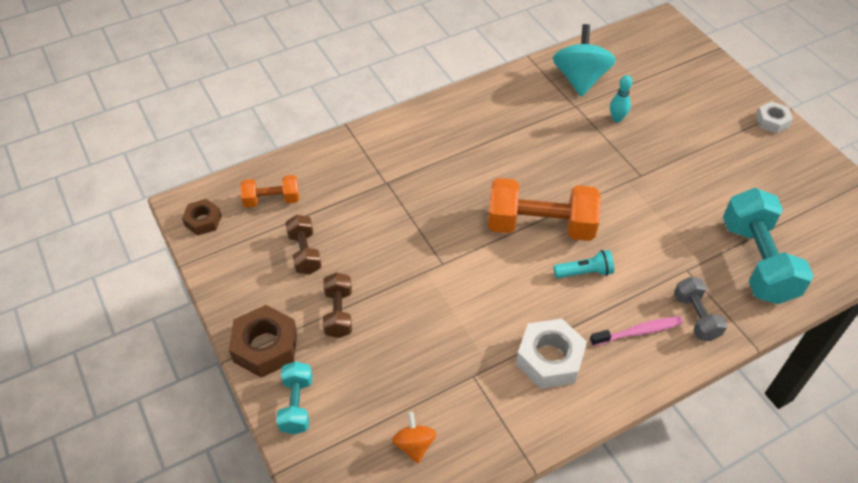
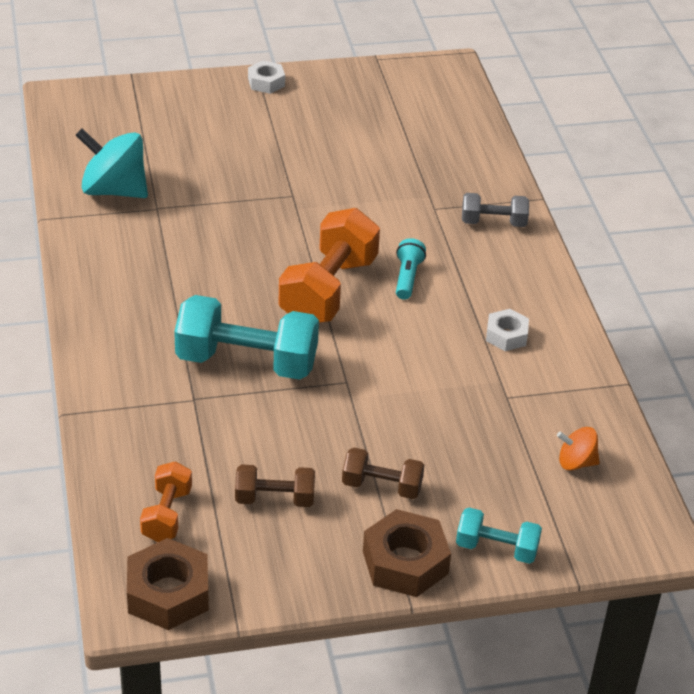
camera: 75 degrees left, 10 degrees down
(203, 221) = (168, 593): brown nut -> brown nut, size x1.67
(549, 359) = (506, 335): white nut -> white nut, size x0.60
(617, 118) = (197, 184): turquoise bowling pin -> none
(638, 332) = (496, 265): pink toothbrush -> none
(757, 261) = (444, 161): turquoise dumbbell -> turquoise dumbbell (246, 362)

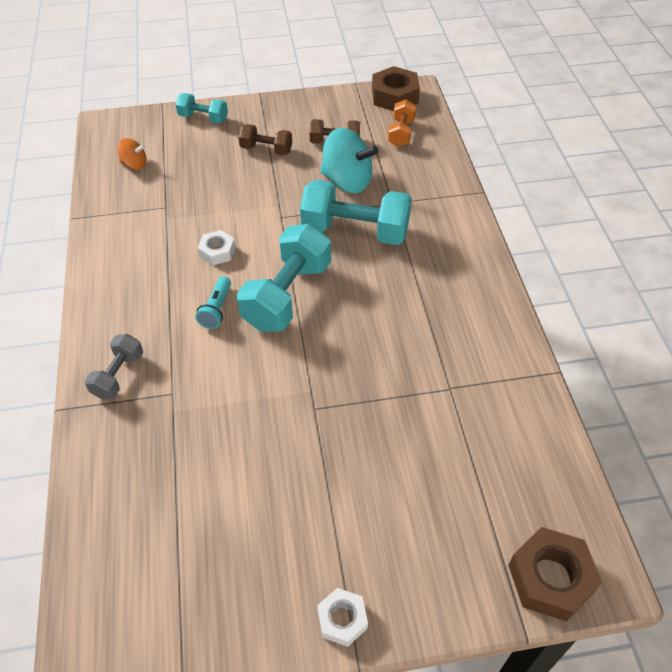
camera: 175 degrees left, 10 degrees up
(114, 190) = (498, 412): turquoise spinning top -> turquoise spinning top (347, 181)
(328, 290) = (287, 295): orange dumbbell -> turquoise dumbbell
(405, 562) = (259, 111): brown nut -> brown nut (550, 578)
(493, 222) = (118, 375): grey dumbbell -> grey dumbbell turned 75 degrees counterclockwise
(506, 335) = (148, 255): white nut -> white nut (217, 252)

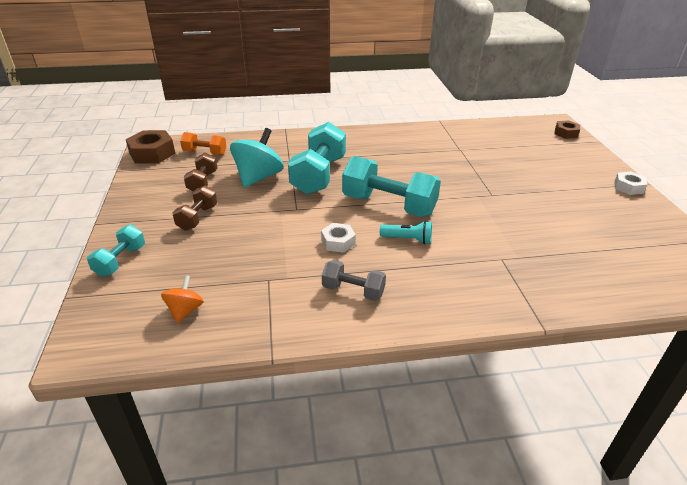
camera: 90 degrees left, 15 degrees down
(118, 375) = (493, 291): grey dumbbell -> grey dumbbell (353, 291)
(550, 578) = (566, 133): brown nut -> brown nut, size x0.60

